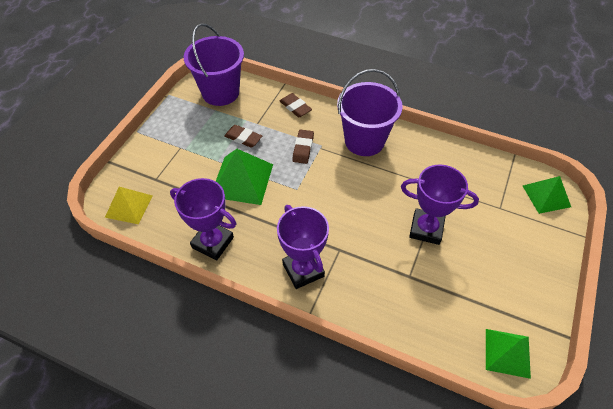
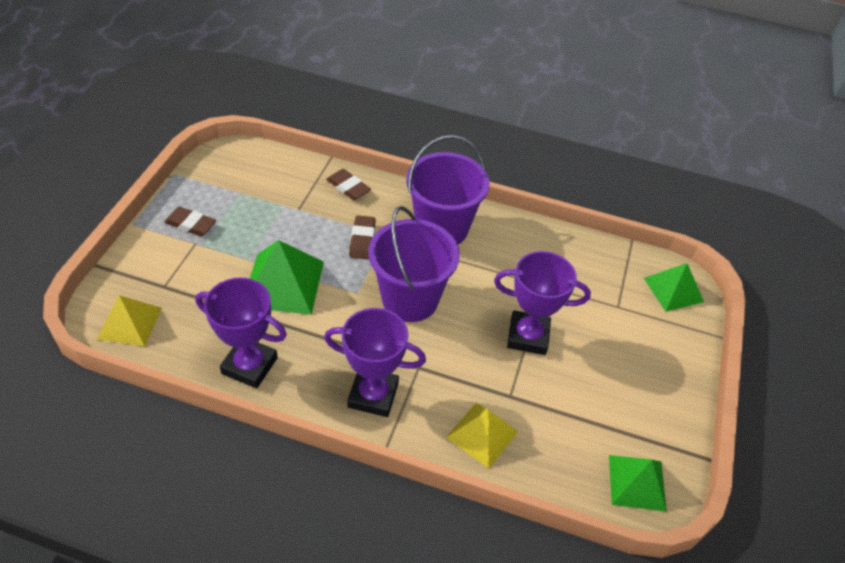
camera: 10 degrees left, 5 degrees down
(220, 92) = (245, 170): purple bucket -> purple bucket (410, 299)
(243, 138) = (281, 229): brown eraser -> brown eraser (190, 224)
(303, 270) = (373, 395): purple trophy -> purple trophy turned 45 degrees counterclockwise
(385, 306) = (482, 434): none -> yellow pyramid

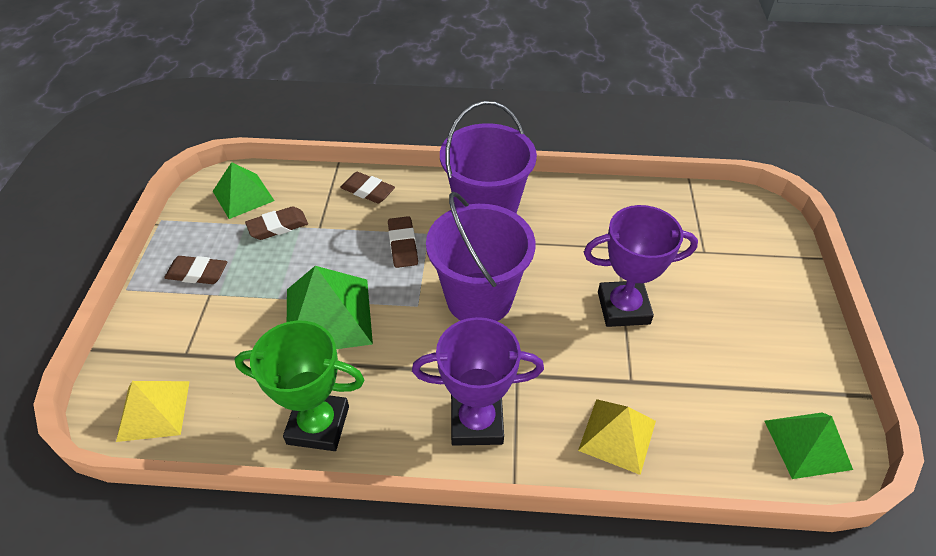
camera: 10 degrees left, 0 degrees up
(249, 365) = (318, 425): purple trophy -> green trophy
(265, 200) = (278, 226): none -> brown eraser
(673, 290) = (752, 220): green pyramid -> green pyramid (243, 195)

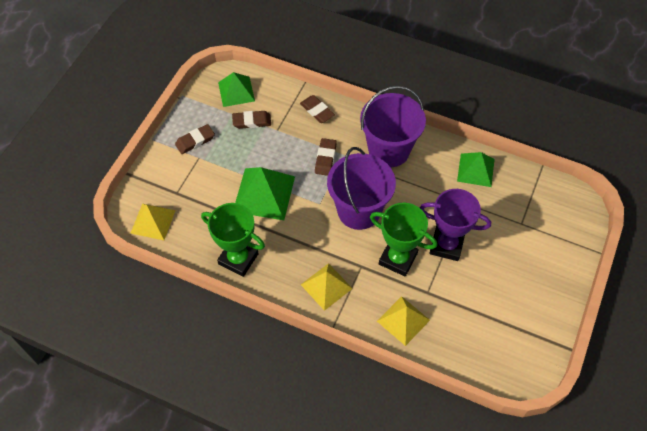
camera: 20 degrees right, 10 degrees up
(197, 273) = (195, 141): brown eraser -> brown eraser turned 60 degrees counterclockwise
(476, 422) = (326, 286): purple trophy -> yellow pyramid
(565, 347) = (398, 259): none -> green trophy
(807, 444) = (512, 363): green pyramid -> green pyramid (475, 170)

